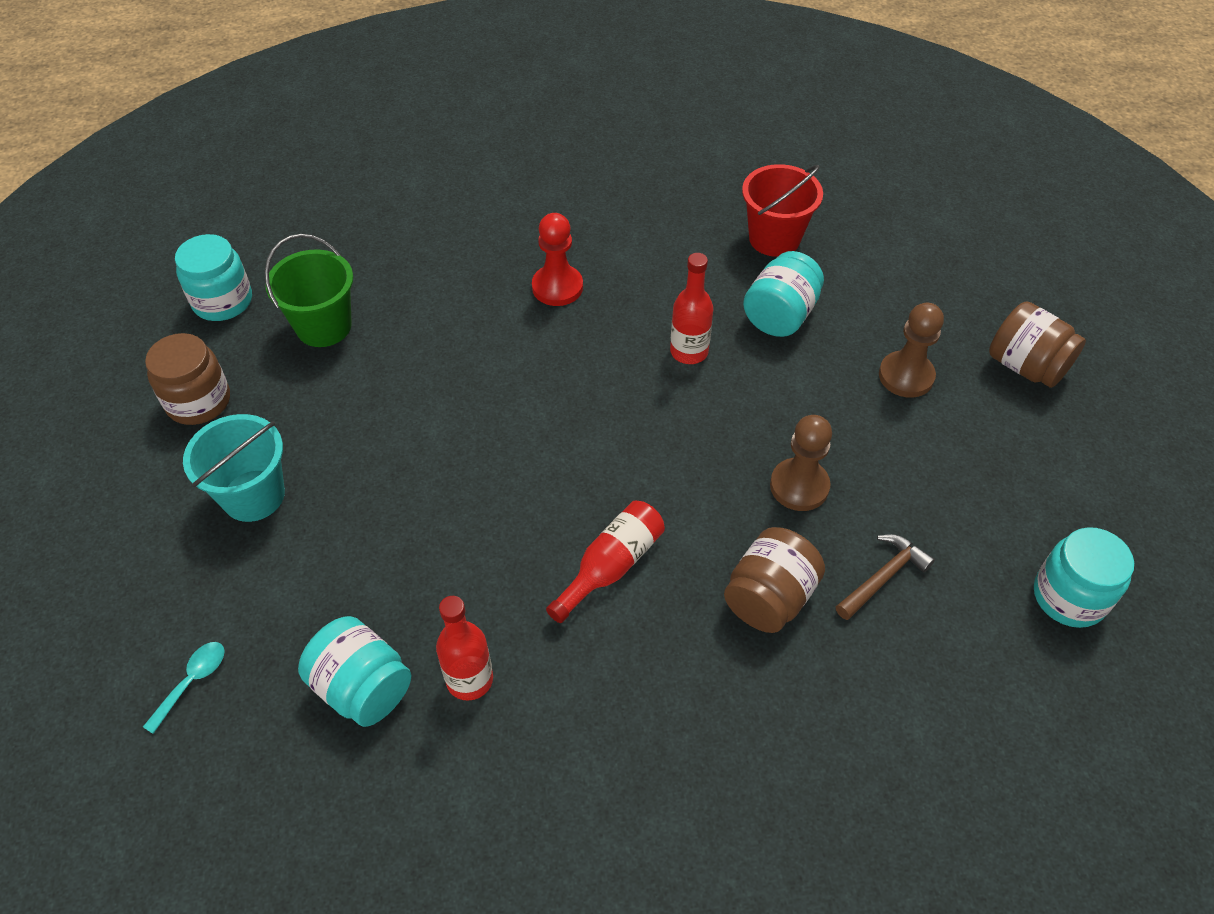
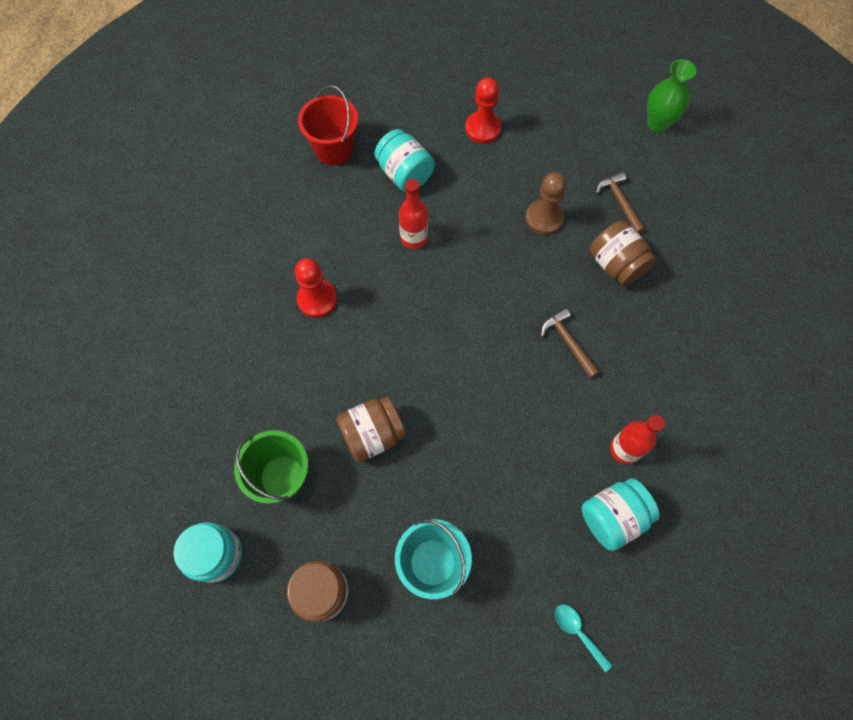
camera: 70 degrees left, 15 degrees up
(611, 566) = (568, 342): red bottle -> brown hammer
(906, 376) = (483, 128): brown pawn -> red pawn
(1026, 366) = (499, 67): brown jar -> brown jar (372, 434)
(1069, 596) = (657, 123): turquoise jar -> green vase

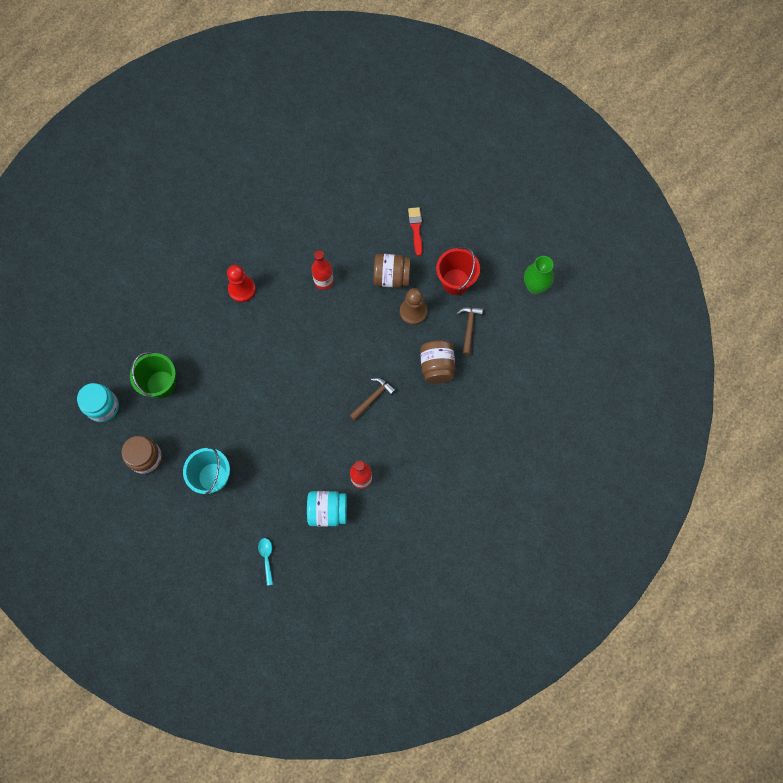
camera: 30 degrees right, 5 degrees up
(334, 149) = (311, 194): red bucket -> red bucket (455, 281)
(372, 434) = (224, 388): brown jar -> brown jar (391, 277)
(405, 174) = (345, 234): turquoise jar -> none
(483, 128) = (416, 229): red pawn -> red brush
(568, 342) = (373, 398): brown hammer -> brown hammer turned 45 degrees clockwise

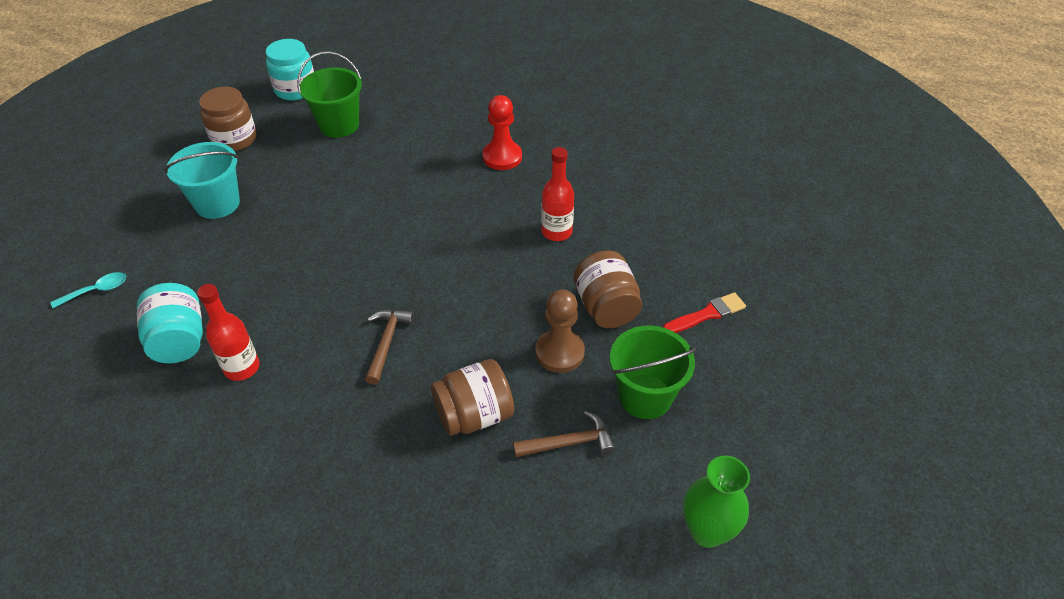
camera: 70 degrees right, 25 degrees down
(373, 398) = (387, 343): brown hammer -> brown hammer turned 105 degrees counterclockwise
(455, 281) = (645, 396): red bucket -> green bucket

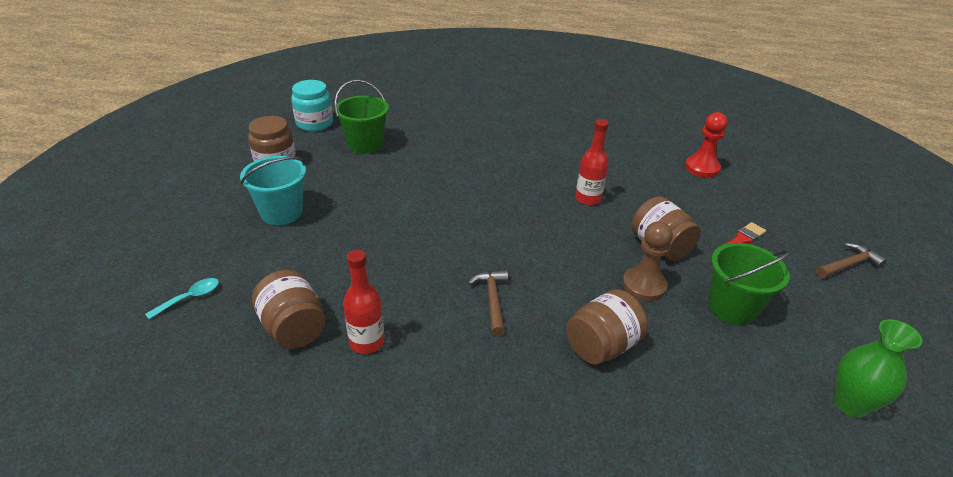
camera: 15 degrees left, 10 degrees down
(179, 340) = (294, 328): turquoise jar -> brown jar
(502, 157) = (514, 153): red pawn -> red pawn (702, 168)
(569, 443) = (694, 354): brown hammer -> brown hammer (848, 265)

